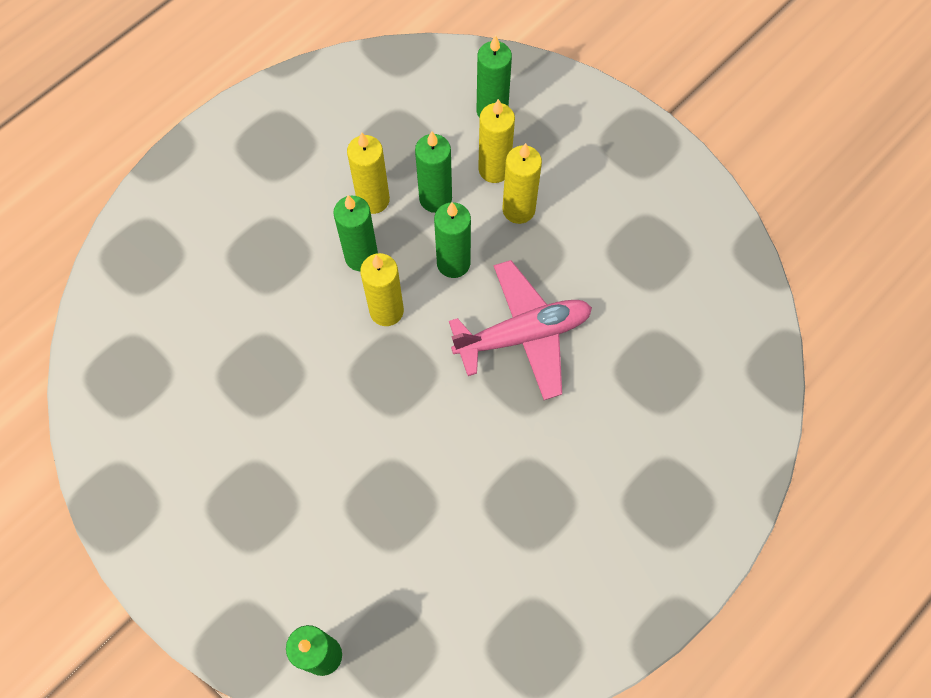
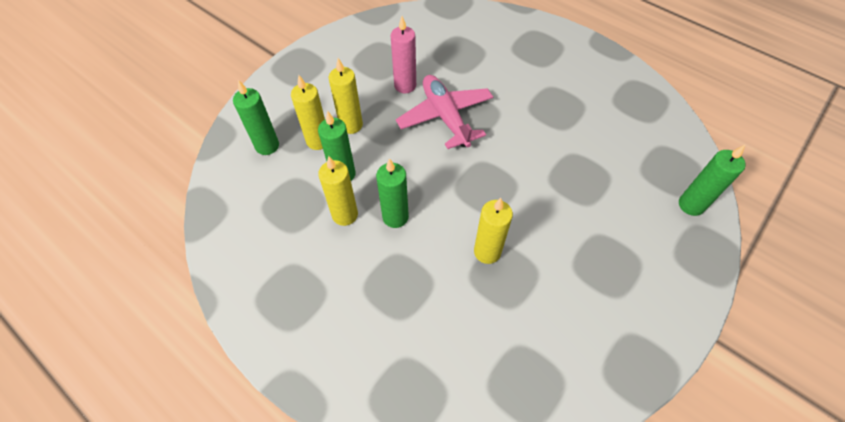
camera: 95 degrees left, 10 degrees down
(386, 311) = (438, 195): yellow candle -> yellow candle (487, 252)
(453, 263) = (396, 159): green candle -> none
(590, 284) = (405, 85): none -> pink candle

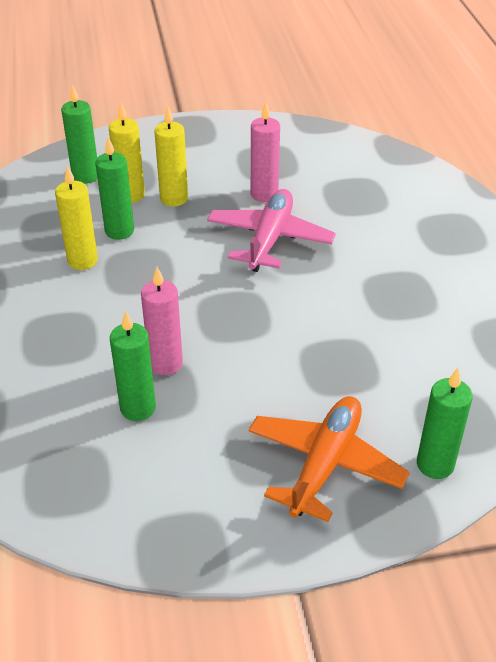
camera: 40 degrees right, 15 degrees down
(395, 217) = (121, 288): green candle -> green candle (138, 408)
(487, 252) = (165, 363): yellow candle -> pink candle
(644, 249) = (325, 464): none -> orange plane

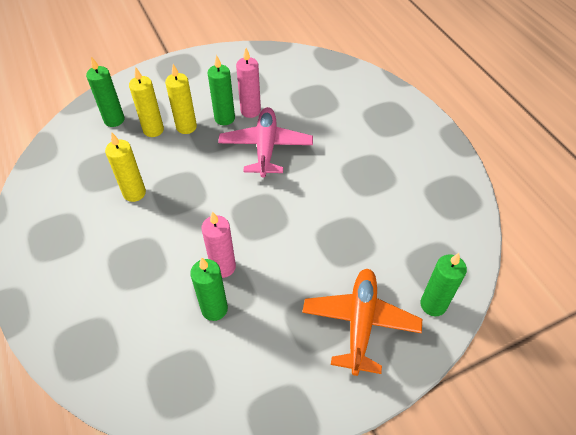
camera: 15 degrees left, 10 degrees up
(119, 231) = (154, 162): green candle -> green candle (224, 118)

